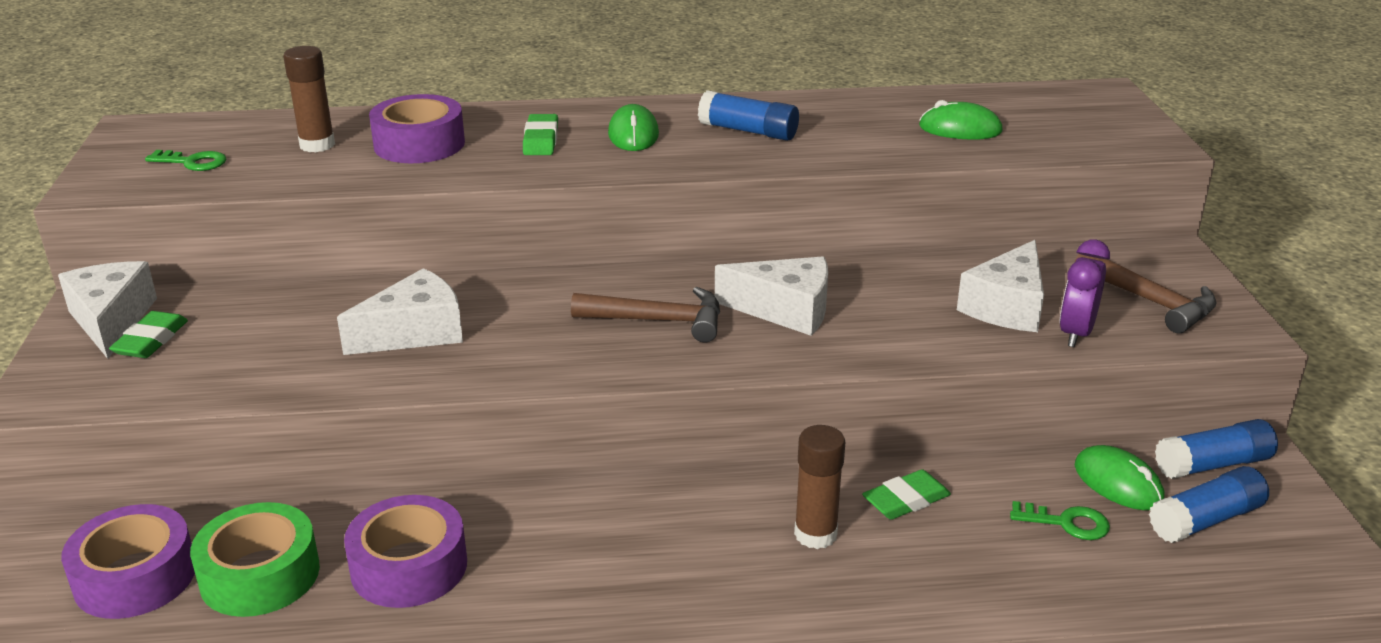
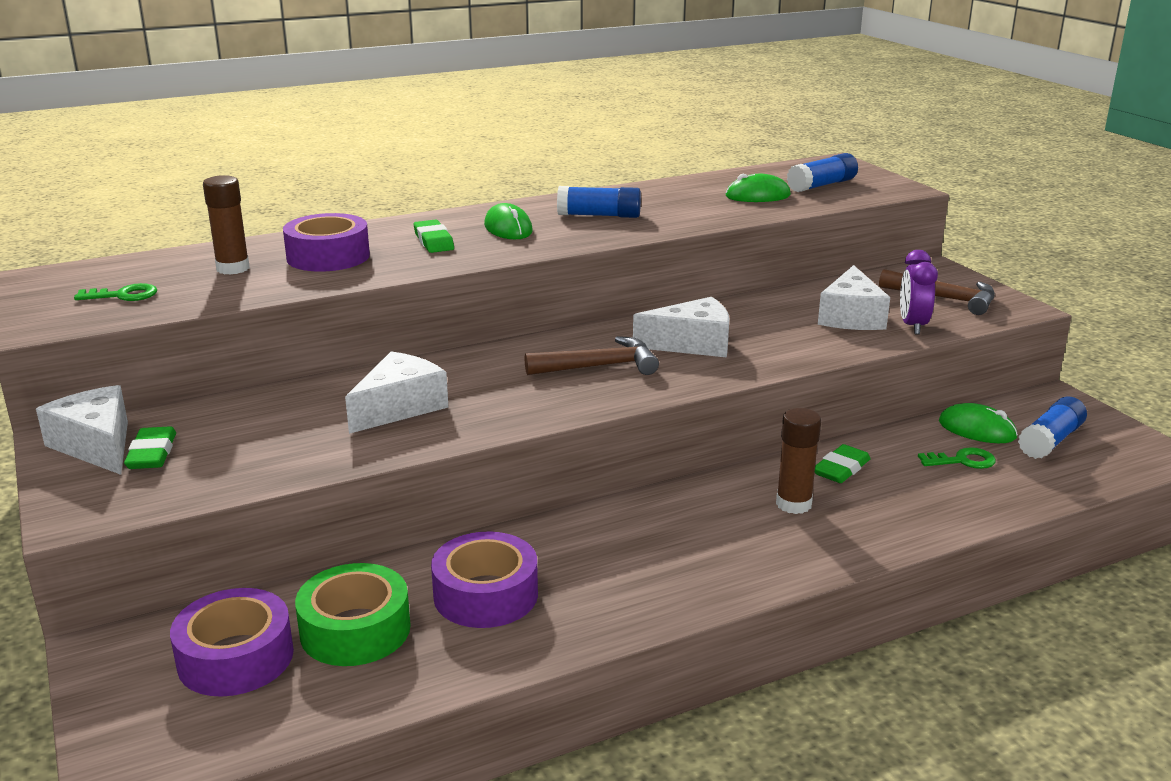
camera: 20 degrees left, 5 degrees down
(1212, 465) = (1028, 406): blue glue stick -> blue glue stick (822, 185)

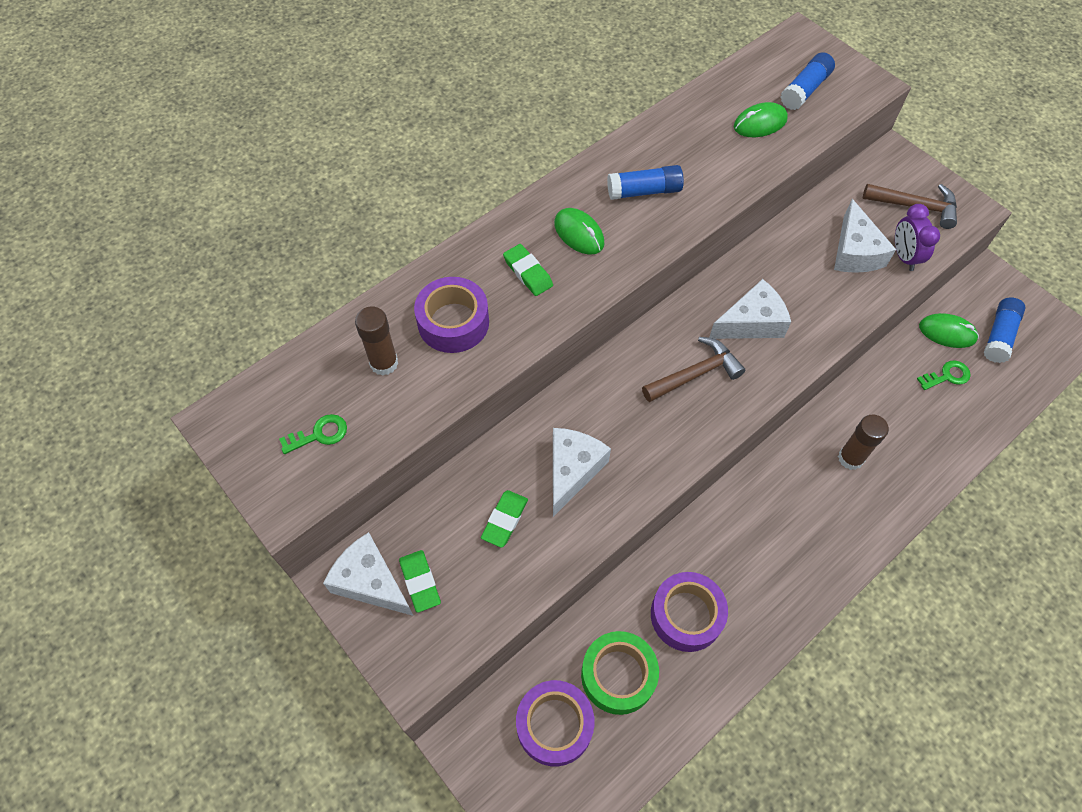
camera: 15 degrees left, 35 degrees up
(841, 469) = (869, 406): green eraser -> green eraser (504, 520)

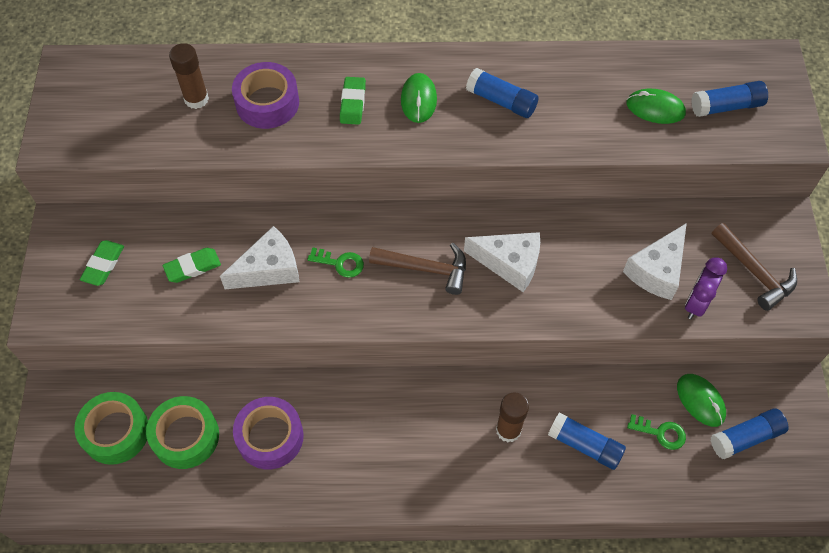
camera: 40 degrees right, 0 degrees up
(319, 434) = (113, 116): green key -> green key (340, 263)
(370, 582) = (76, 241): white cheese -> none
(554, 725) = (116, 432): purple tape -> green tape
(910, 426) = (584, 445): none -> blue glue stick

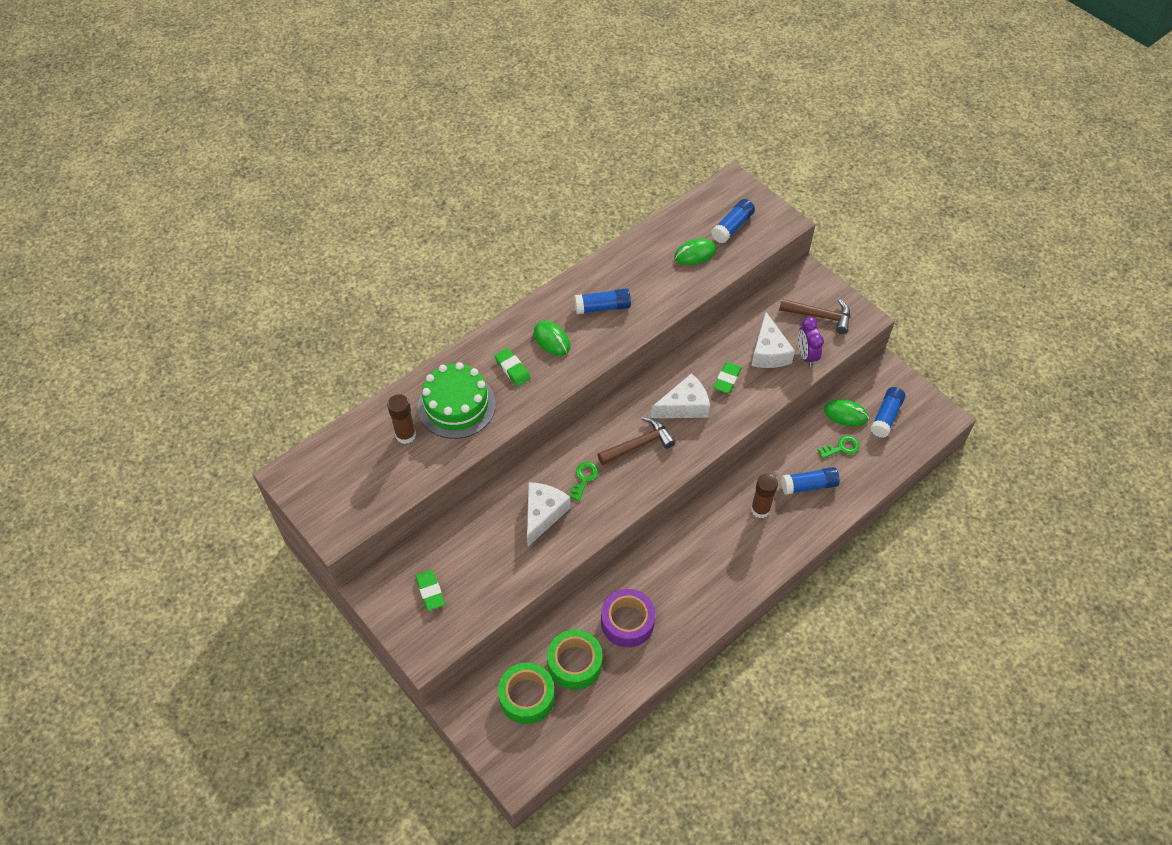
camera: 40 degrees left, 5 degrees down
(192, 267) = (492, 549): green eraser -> green eraser (727, 379)
(267, 103) = (456, 405): purple tape -> green cake
(340, 263) = (584, 478): green key -> green key turned 45 degrees counterclockwise

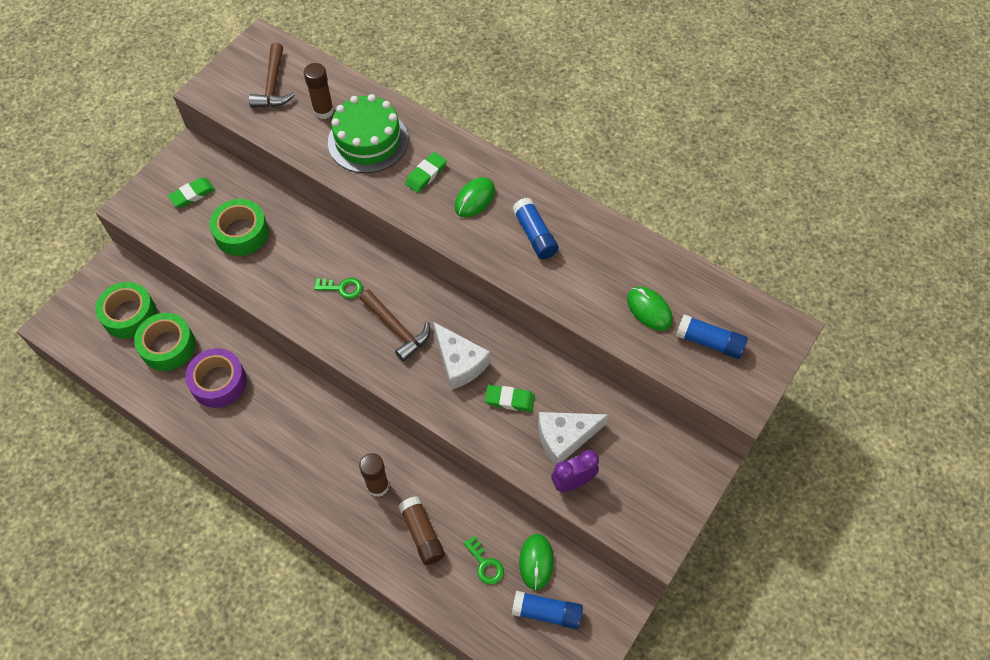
camera: 75 degrees right, 5 degrees up
(494, 553) = (241, 233): none -> green tape
(543, 514) = (292, 262): white cheese -> none
(809, 485) = (422, 534): blue glue stick -> brown glue stick
(820, 316) = (641, 489): brown hammer -> brown hammer (273, 85)

